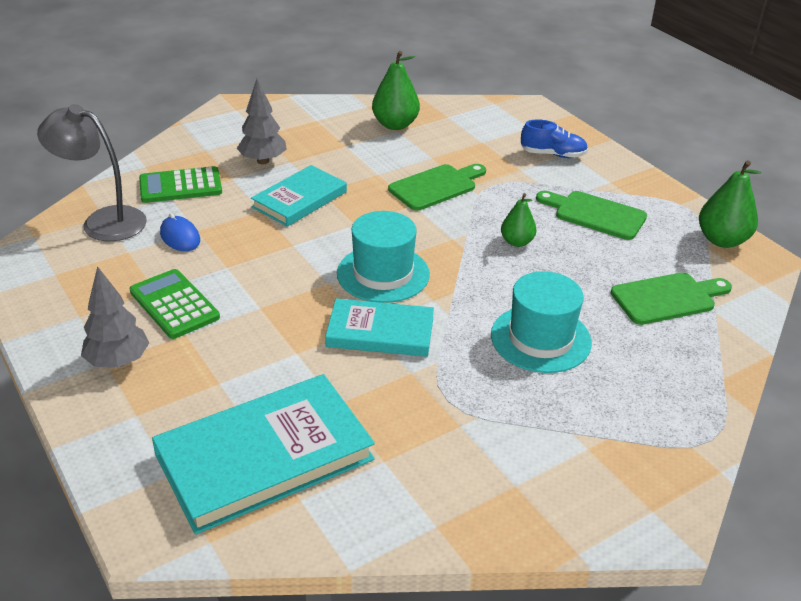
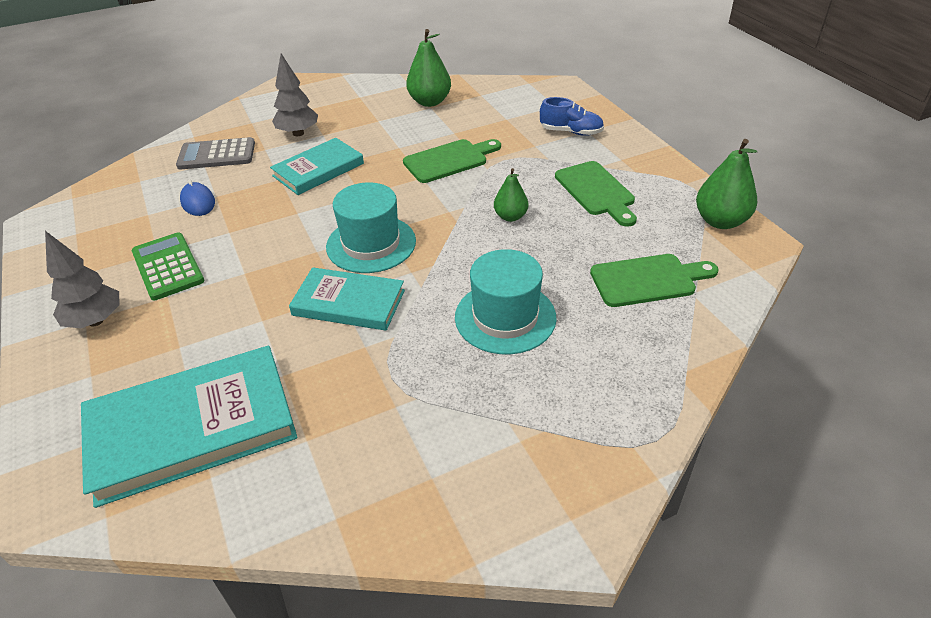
camera: 10 degrees right, 5 degrees up
(103, 221) = (137, 185): grey lamp -> none
(180, 186) = (217, 155): green calculator -> grey calculator
(595, 214) = (596, 191): green cutting board -> green cutting board turned 150 degrees counterclockwise

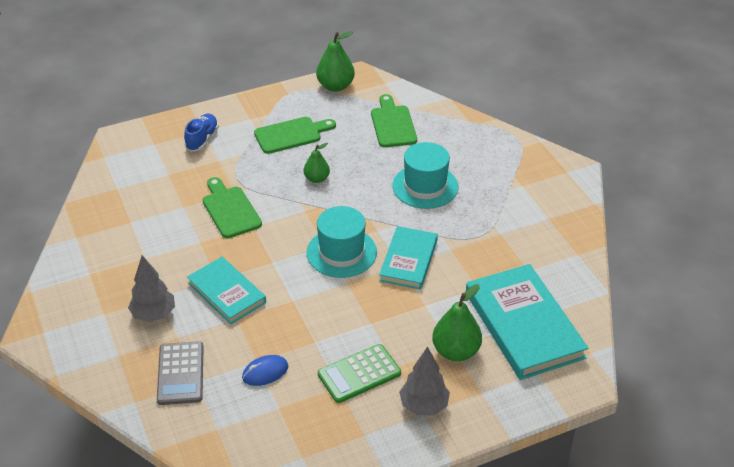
camera: 90 degrees left, 0 degrees up
(429, 102) = (119, 222): green pear -> green pear (456, 351)

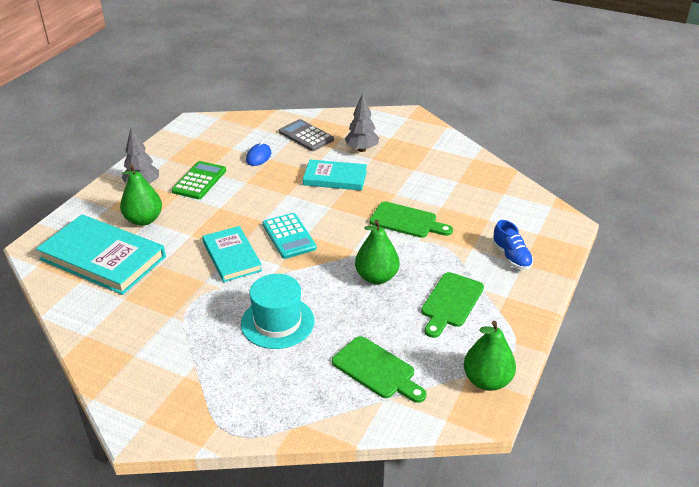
camera: 140 degrees right, 5 degrees down
(317, 179) = (376, 277): green pear -> green pear, size x1.61
(341, 252) = (289, 236): turquoise hat -> turquoise calculator

